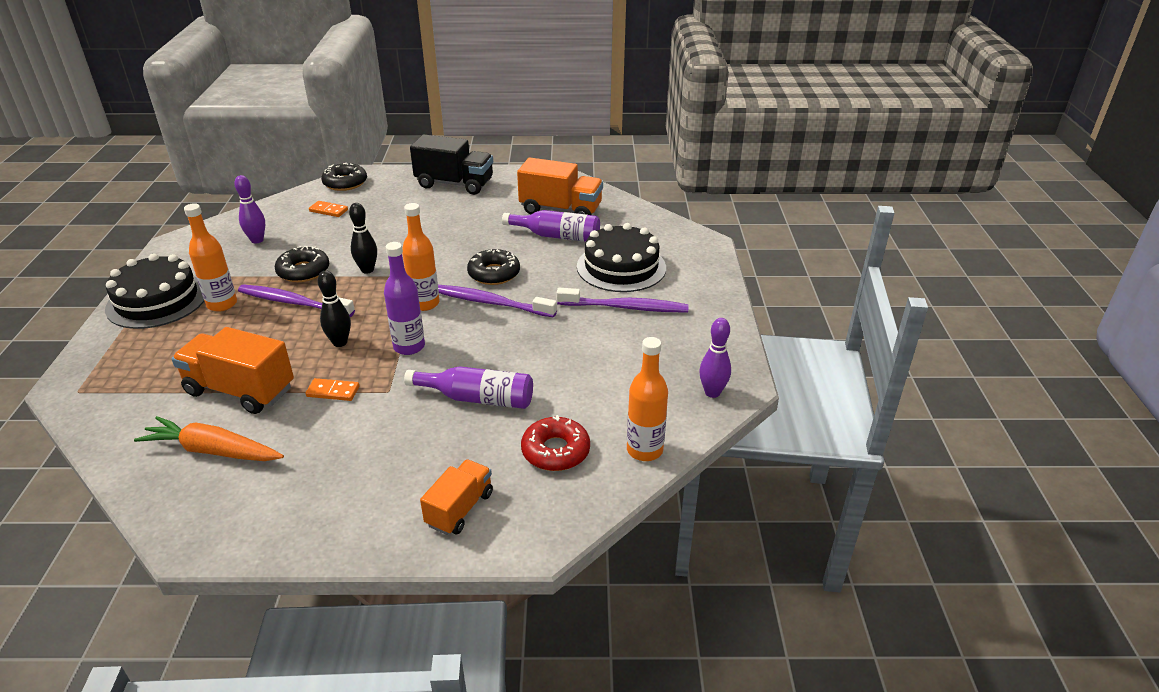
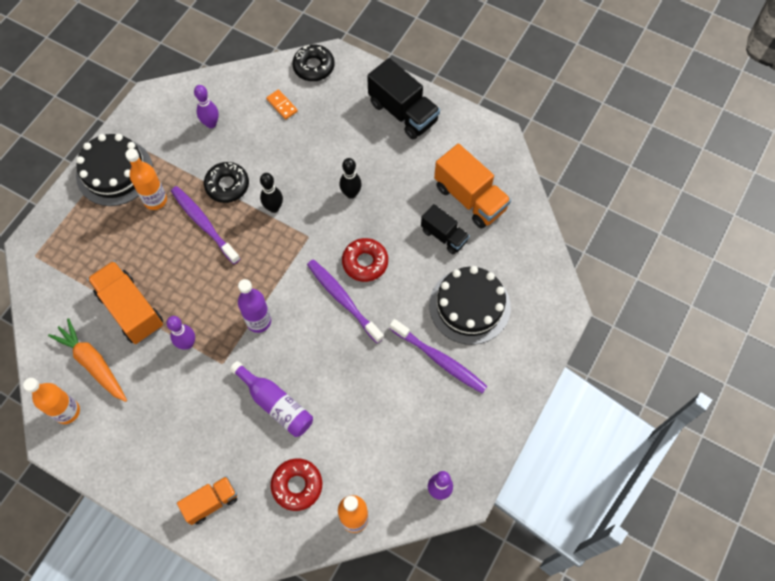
camera: 30 degrees right, 30 degrees up
(333, 391) = (187, 344): orange domino -> purple bowling pin
(340, 342) = (215, 290): black bowling pin -> black bowling pin (351, 193)
(425, 304) = (294, 274): orange bottle -> orange bottle (67, 411)
(494, 273) = (365, 262): black donut -> red donut
(557, 236) = (444, 236): purple bottle -> black truck

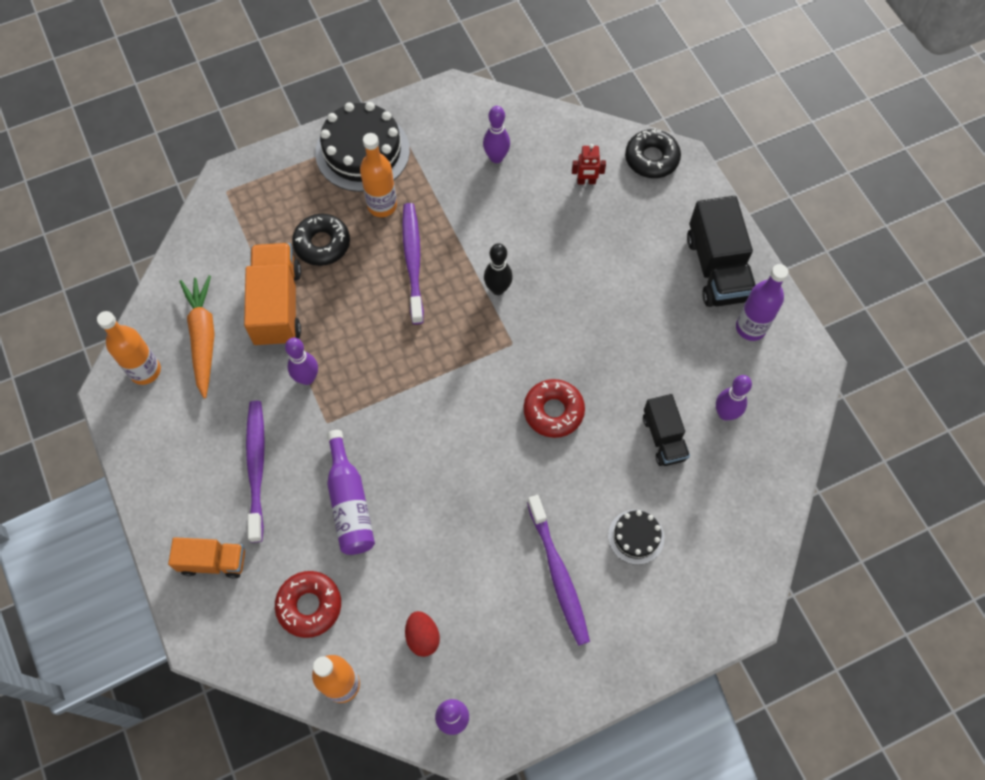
camera: 35 degrees right, 0 degrees up
(227, 185) = (466, 234): black donut -> black donut (322, 244)
(258, 321) = (395, 402): purple bottle -> purple bottle (750, 327)
(282, 105) = (586, 181): orange domino -> red robot
(343, 299) = (500, 437): purple toothbrush -> purple toothbrush (256, 467)
(351, 193) = (592, 325): black bowling pin -> none
(384, 454) = (422, 637): none -> red egg
(469, 306) = (636, 536): black cake -> black cake, size x0.51
(470, 198) = (725, 413): orange truck -> purple bowling pin

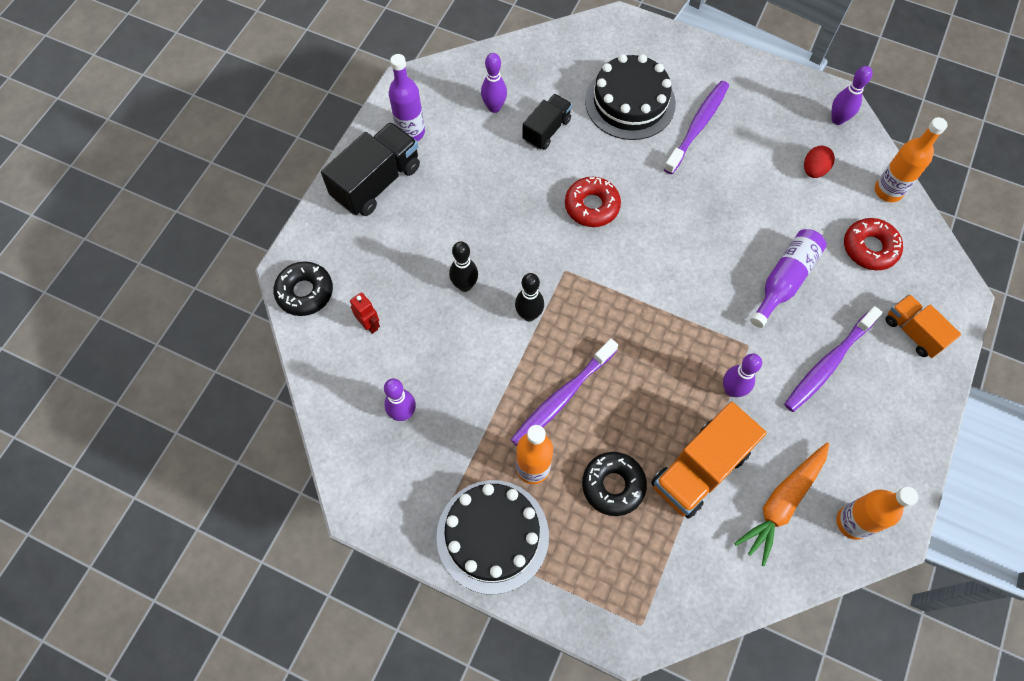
camera: 130 degrees left, 0 degrees up
(563, 264) = (465, 285): none -> black bowling pin
(636, 536) = (630, 102): black cake -> black cake, size x1.97

